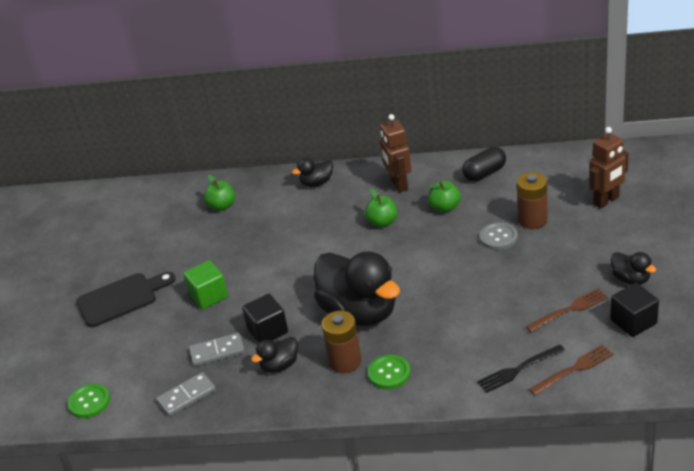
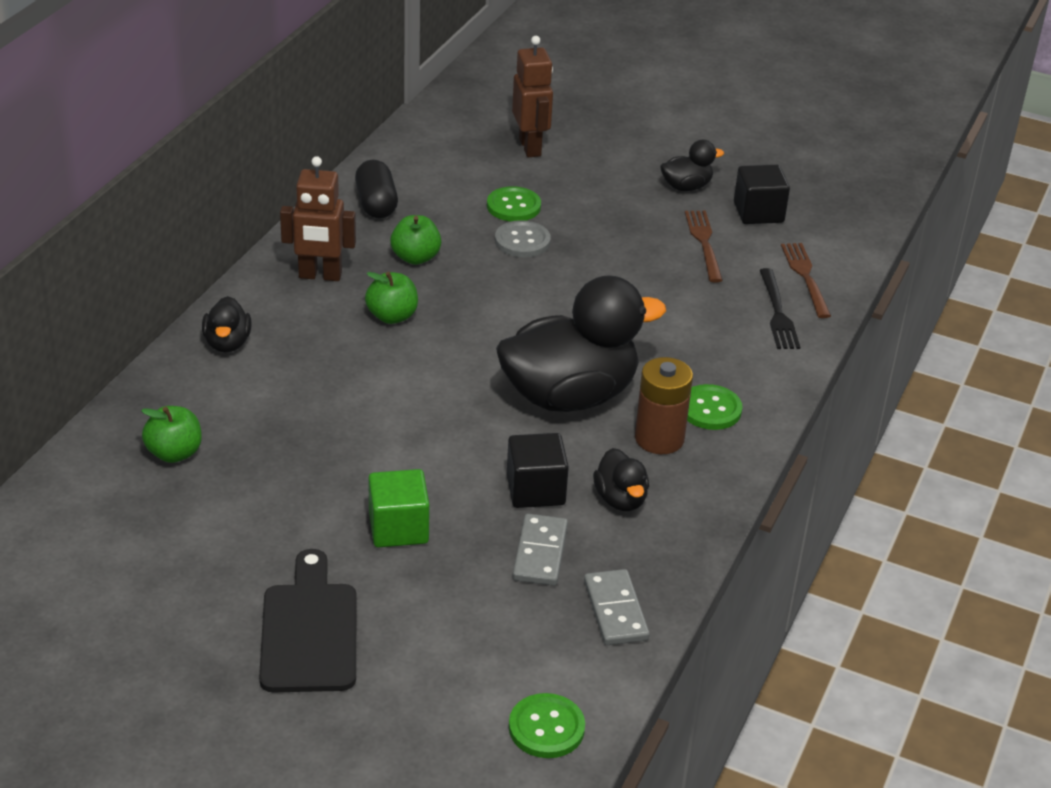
camera: 75 degrees left, 0 degrees up
(532, 220) = (513, 206): brown battery -> green button

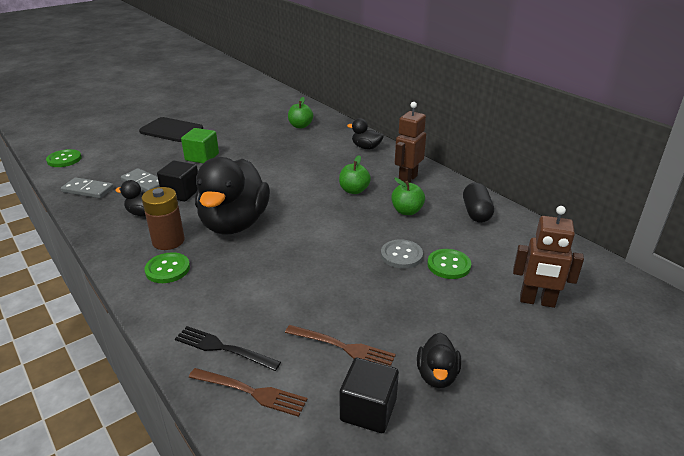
camera: 120 degrees right, 5 degrees down
(376, 204) = (476, 212): black capsule -> black capsule turned 75 degrees clockwise

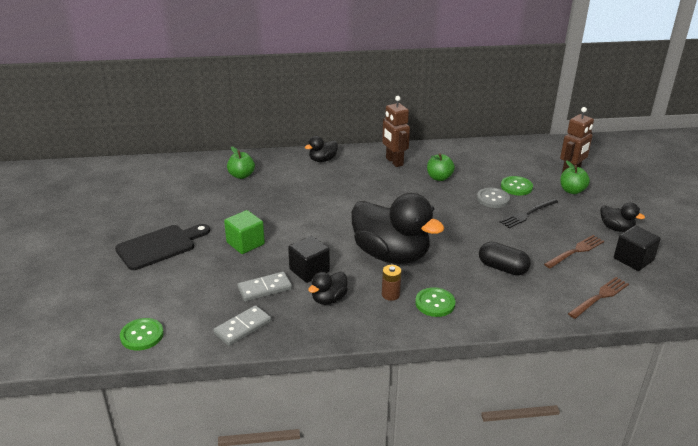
camera: 60 degrees left, 0 degrees up
(168, 241) = (390, 294): brown battery -> brown battery, size x0.60
(222, 348) = (551, 298): black fork -> black fork (527, 214)
(354, 190) = (389, 188): green apple -> green apple (572, 191)
(476, 212) = (463, 155): black capsule -> black capsule (502, 268)

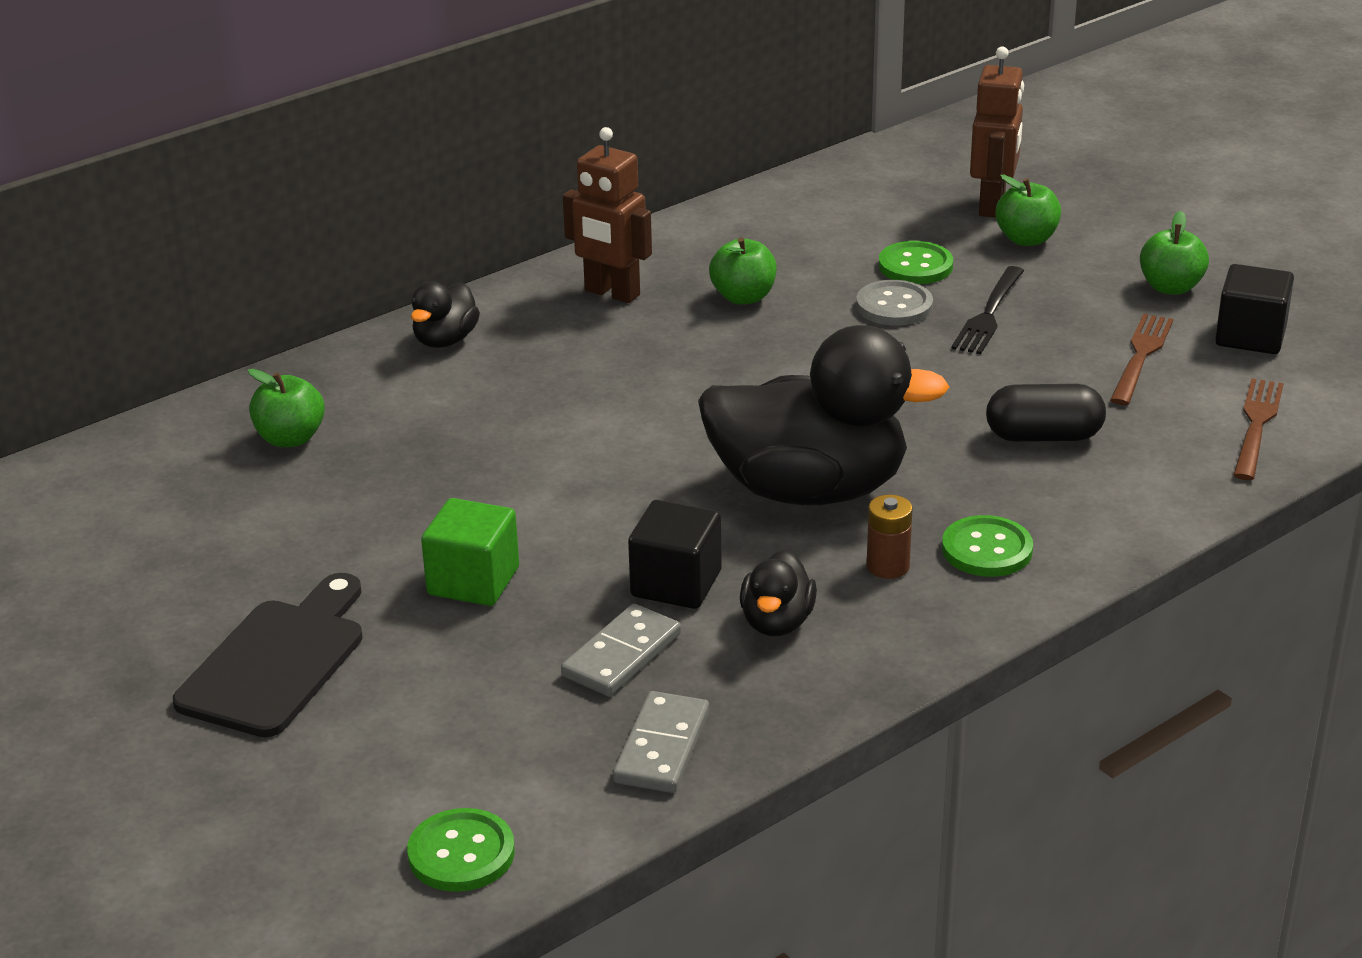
camera: 30 degrees left, 0 degrees up
(616, 228) = (1170, 287): black duck -> green apple

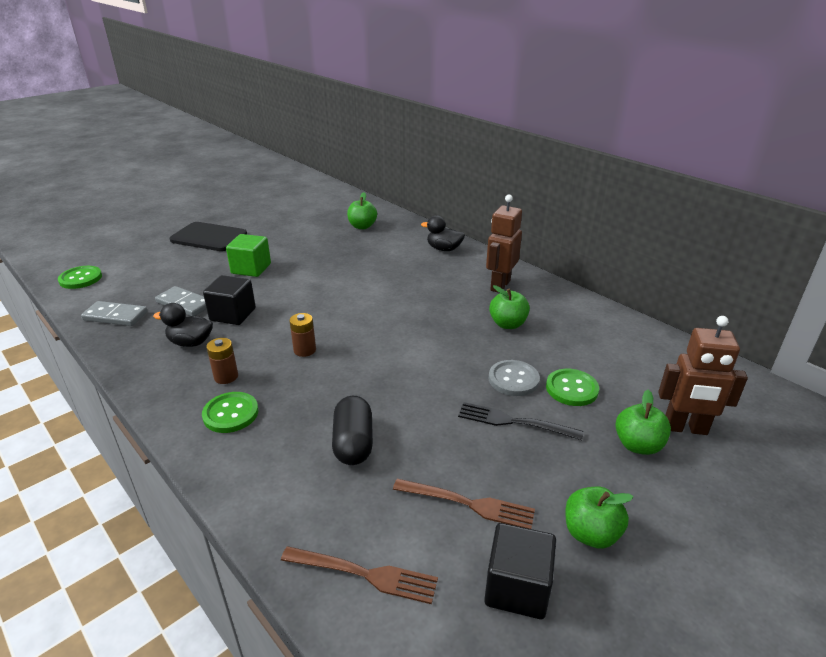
camera: 85 degrees right, 0 degrees up
(809, 490) = (304, 350): black duck -> brown battery

